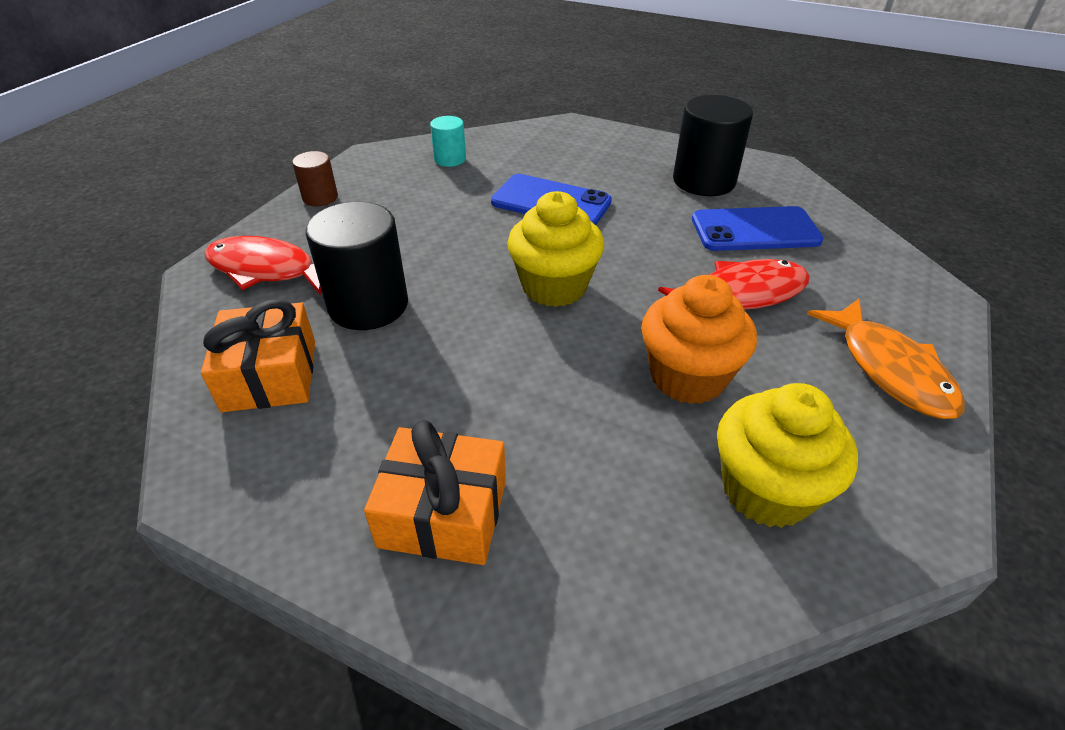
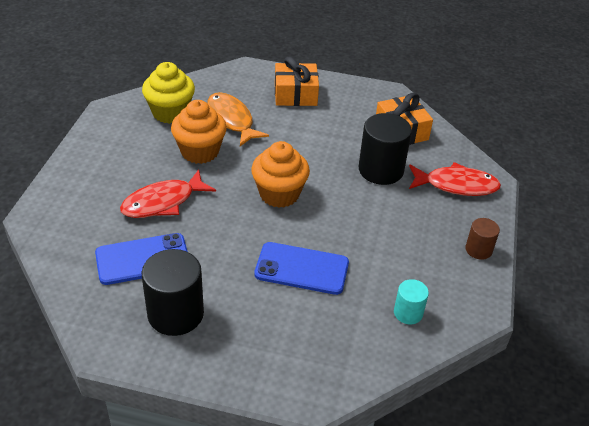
camera: 165 degrees right, 0 degrees up
(554, 287) = (279, 194): yellow cupcake -> orange cupcake
(889, 369) = (93, 166): orange fish -> orange fish (231, 120)

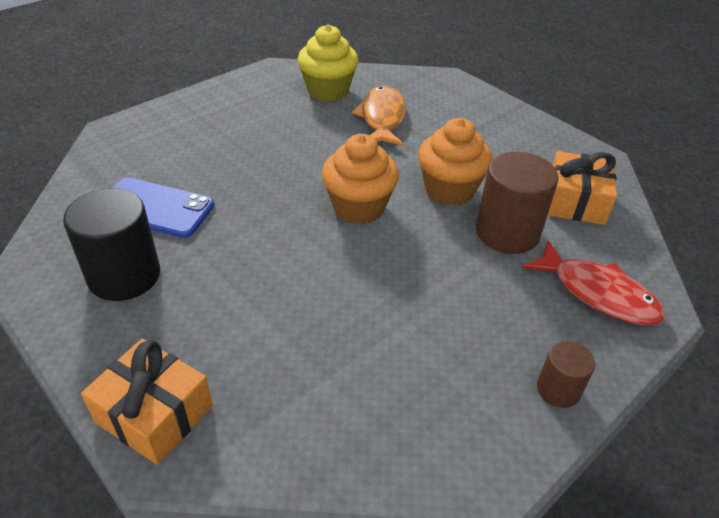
camera: 35 degrees right, 0 degrees up
(163, 202) = (232, 165): red fish -> none
(200, 151) = (319, 134): orange cupcake -> orange cupcake (449, 190)
(295, 94) = (478, 119): orange gift -> orange gift (154, 414)
(302, 268) = (302, 296): blue phone -> none
(381, 170) = (507, 232): black cylinder -> brown cylinder
(408, 313) = (379, 419): turquoise cylinder -> none

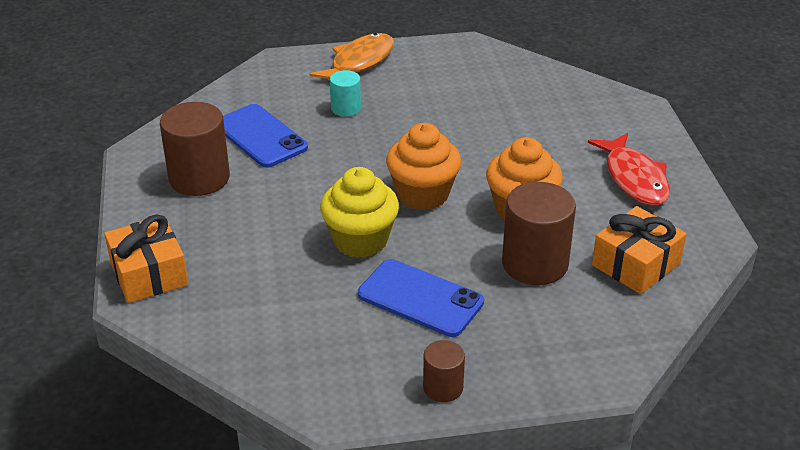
camera: 35 degrees right, 5 degrees down
(124, 276) = (199, 178): black cylinder -> brown cylinder
(217, 154) = (346, 108): none -> turquoise cylinder
(328, 90) = (499, 81): yellow cupcake -> yellow cupcake (360, 240)
(382, 118) = (526, 124): orange fish -> orange fish (359, 62)
(451, 308) = (420, 298): none -> blue phone
(598, 293) = (562, 342): red fish -> red fish (634, 178)

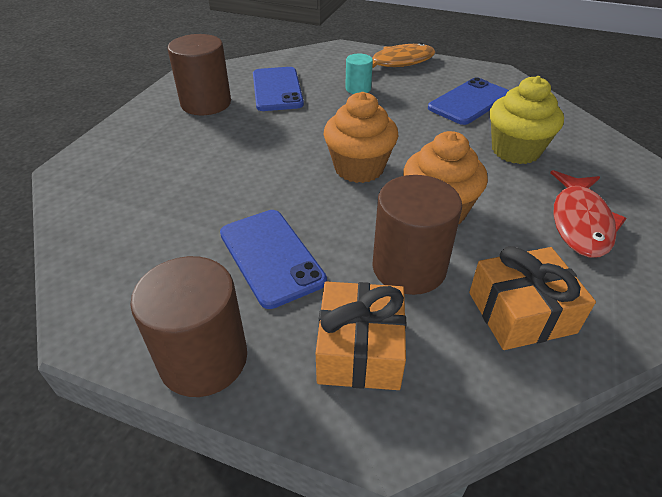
camera: 30 degrees right, 5 degrees up
(149, 274) = (97, 155): orange gift -> orange gift (360, 349)
(360, 240) = (271, 187): yellow cupcake -> yellow cupcake (515, 150)
(443, 388) = (203, 359): brown cylinder -> brown cylinder, size x1.86
(467, 89) = (469, 102): none -> blue phone

